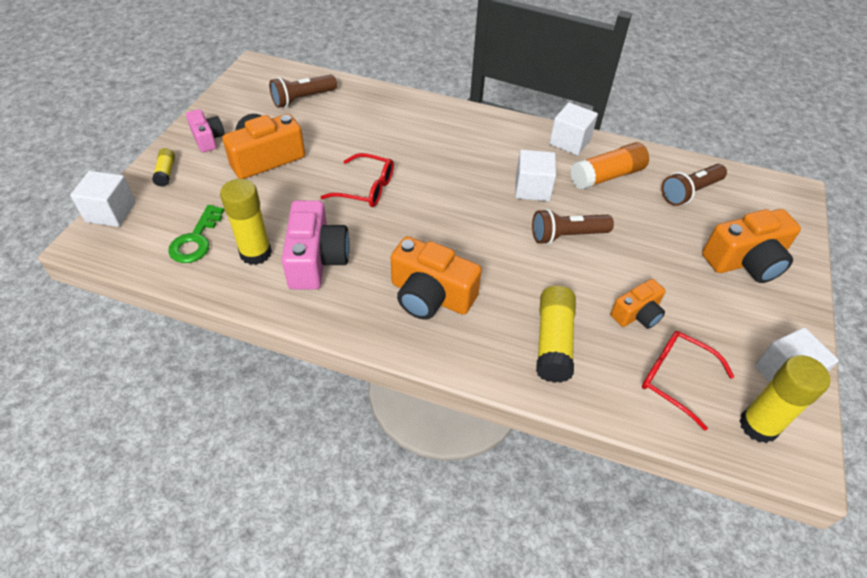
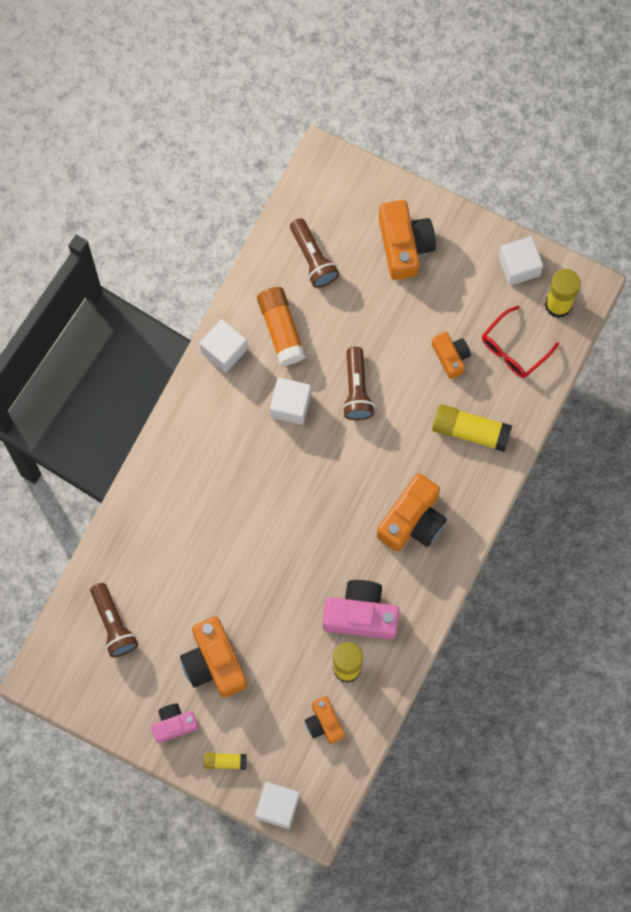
camera: 80 degrees left, 25 degrees up
(196, 240) = (324, 723): green key -> orange camera
(366, 188) = (272, 564): red glasses -> none

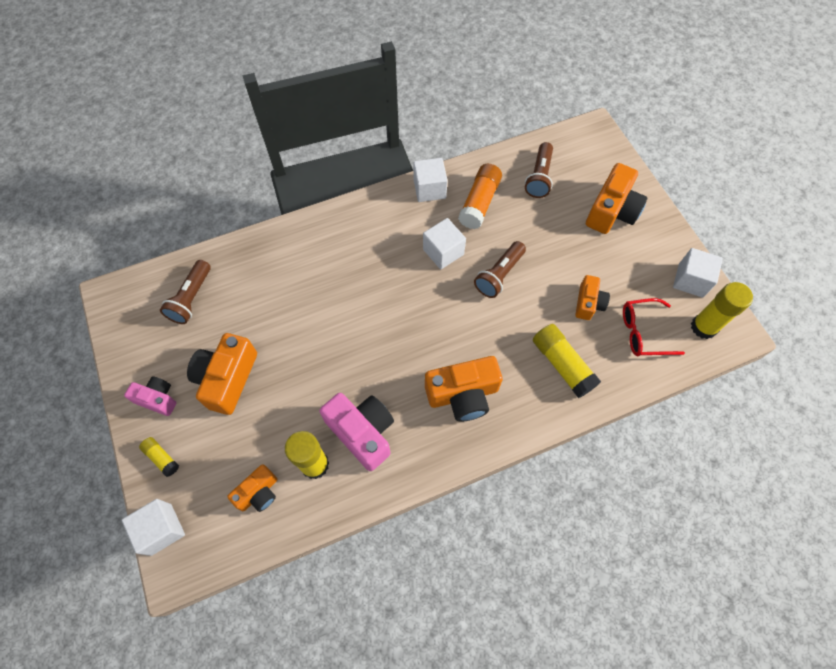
camera: 40 degrees right, 10 degrees down
(324, 723) = (258, 493): orange camera -> orange camera turned 150 degrees counterclockwise

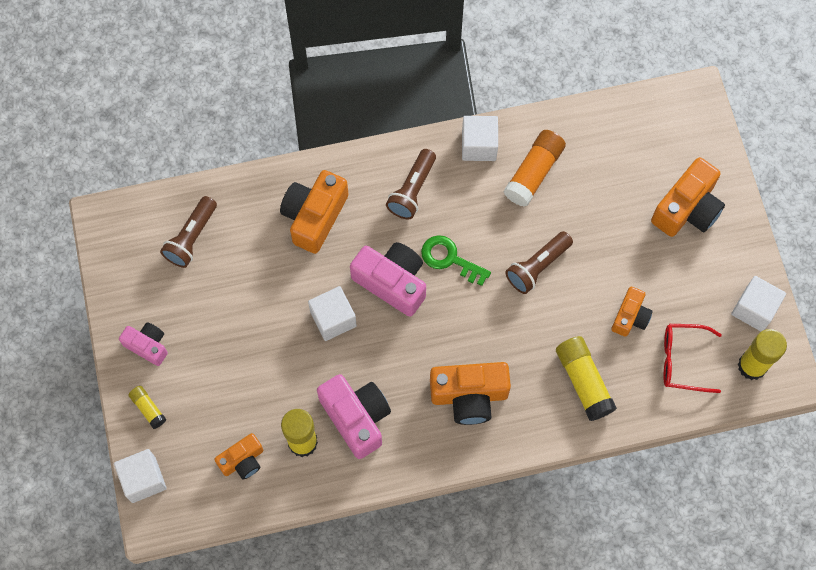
camera: 10 degrees right, 5 degrees up
(227, 379) = (222, 336): orange camera -> orange camera (314, 216)
(375, 307) = (392, 282): none -> pink camera
(422, 280) = (450, 259): none -> green key
(443, 252) = (479, 228): white cube -> white cube (333, 319)
(539, 177) = (612, 151): brown flashlight -> brown flashlight (412, 190)

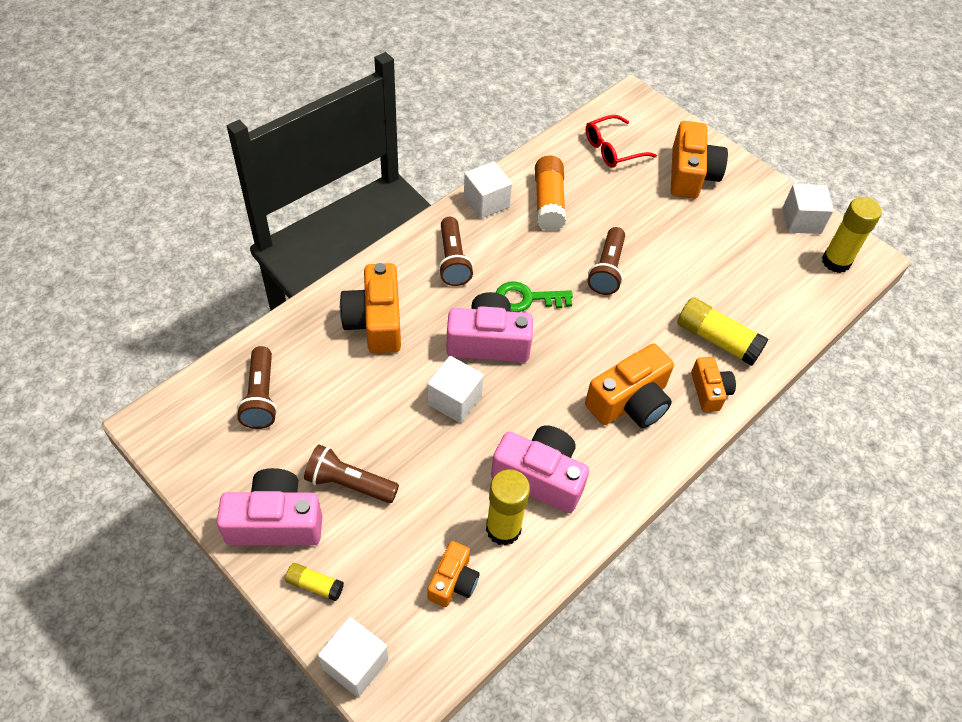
camera: 35 degrees left, 15 degrees down
(147, 346) = (275, 521): pink camera -> pink camera, size x1.69
(215, 345) = (349, 483): none -> brown flashlight
(630, 317) = (713, 271): orange camera -> orange camera (709, 391)
(682, 360) = (781, 284): red glasses -> red glasses (612, 149)

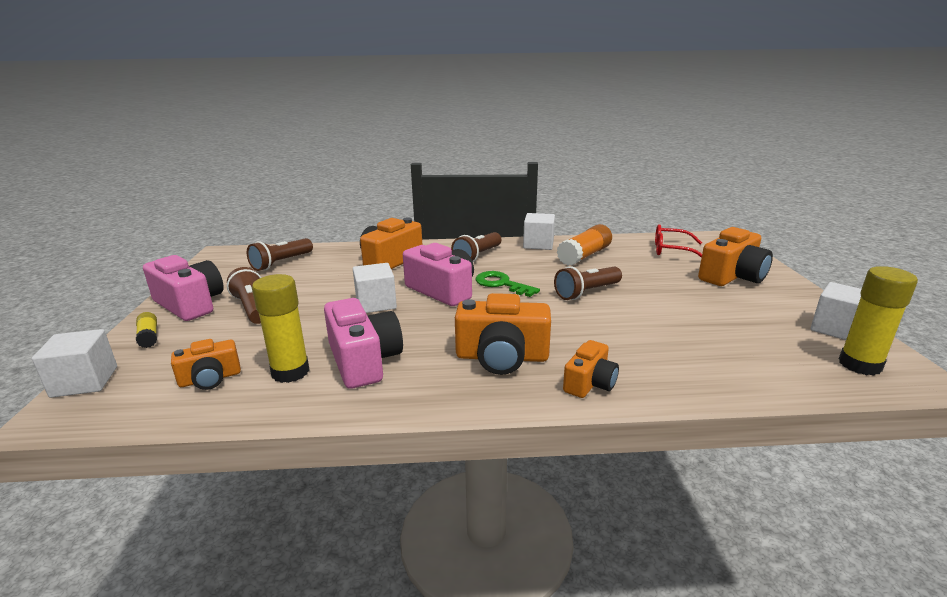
camera: 45 degrees right, 30 degrees down
(717, 339) = (642, 358): yellow glue stick -> none

